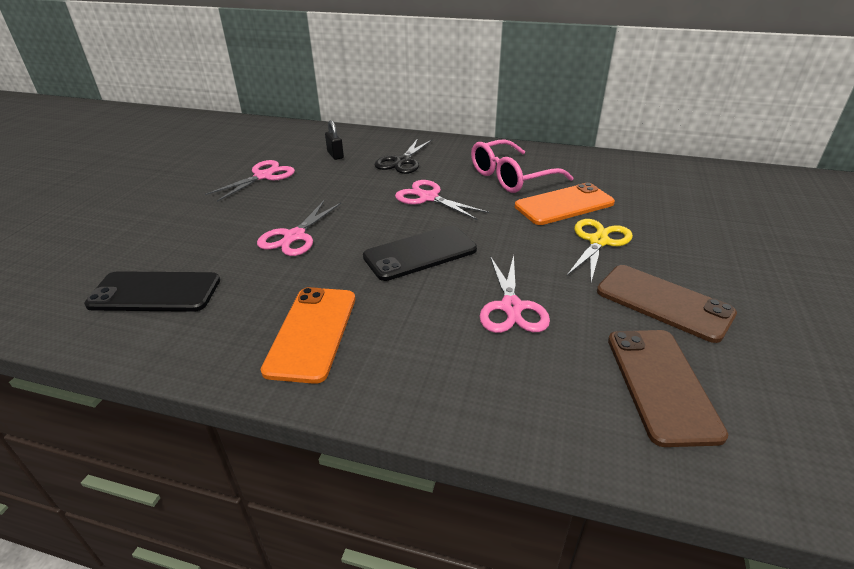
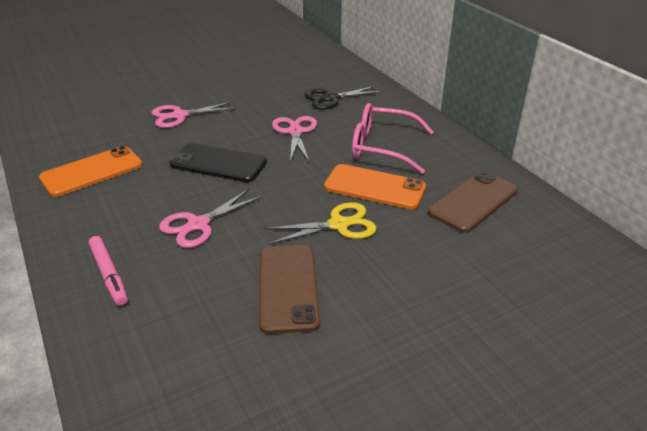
camera: 45 degrees right, 0 degrees up
(155, 292) = (76, 111): black phone -> none
(263, 176) = (233, 70): pink scissors -> none
(335, 155) = (299, 74): black padlock -> none
(535, 399) = (109, 274): none -> pink marker
(661, 384) = (178, 321): brown phone -> brown phone (473, 201)

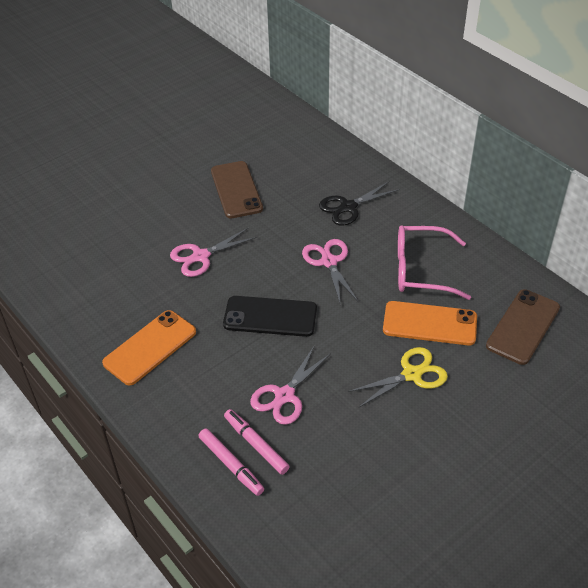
camera: 10 degrees left, 10 degrees up
(145, 261) = (256, 444): none -> pink marker
(288, 287) = (392, 450): brown phone -> brown phone (236, 190)

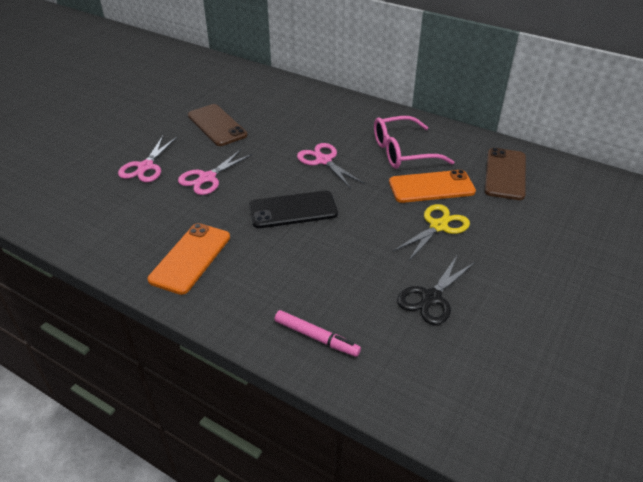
camera: 20 degrees left, 5 degrees down
(256, 444) = (331, 314): pink marker -> none
(284, 396) = (337, 268): pink scissors -> pink scissors (145, 167)
(348, 207) = (319, 121): black scissors -> black scissors (431, 298)

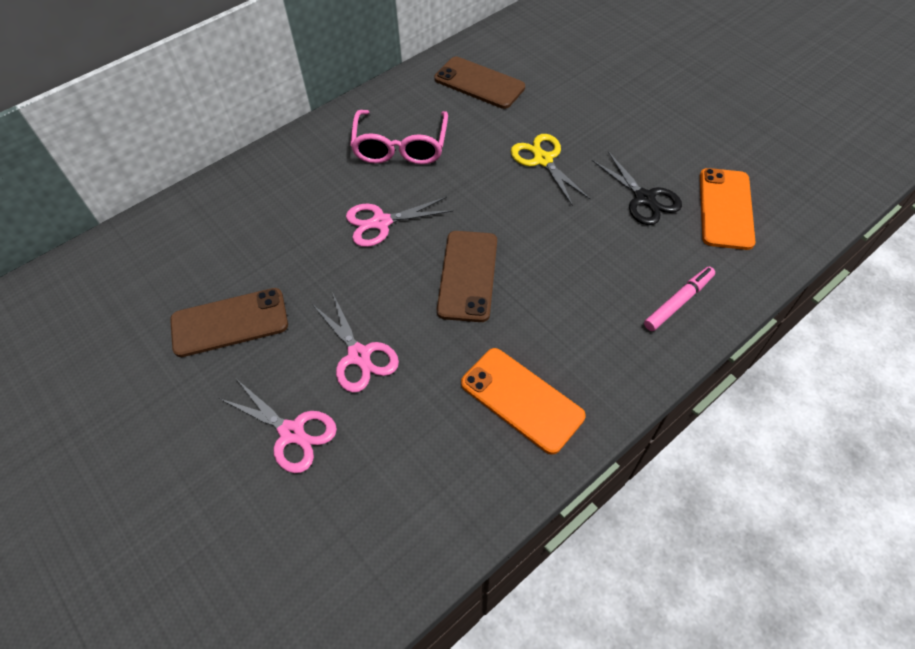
camera: 70 degrees left, 15 degrees up
(293, 210) = (468, 275): black phone -> brown phone
(431, 187) = (476, 144): orange phone -> orange phone (725, 208)

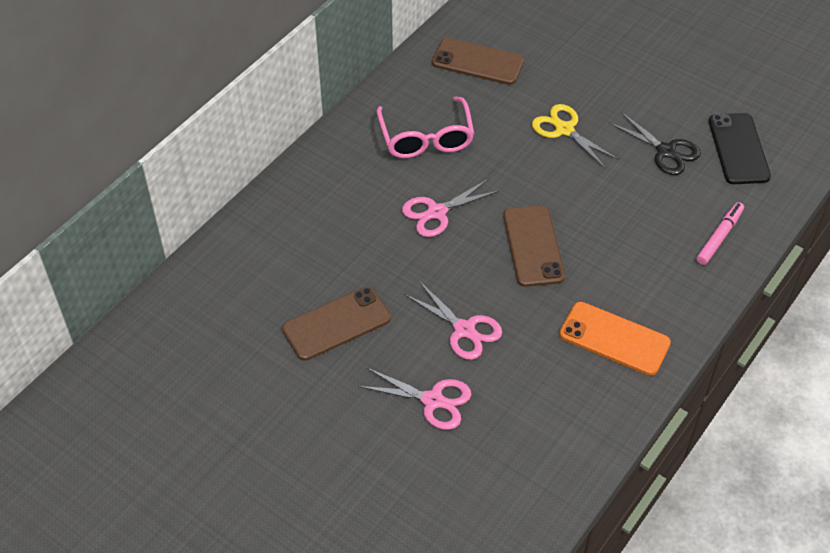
camera: 15 degrees left, 5 degrees down
(725, 208) = (738, 149): orange phone -> black phone

